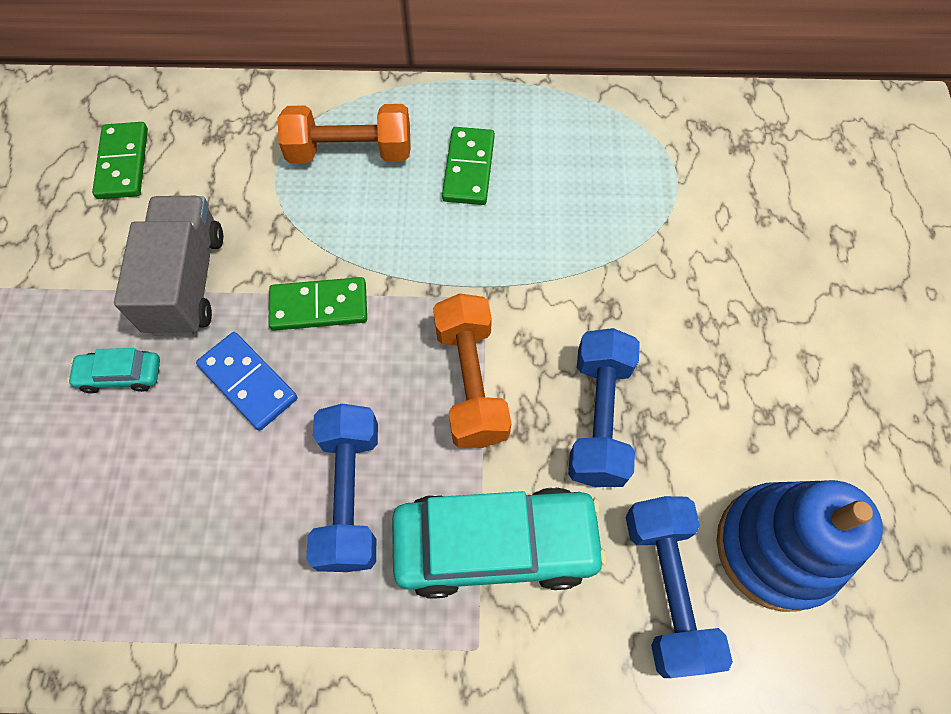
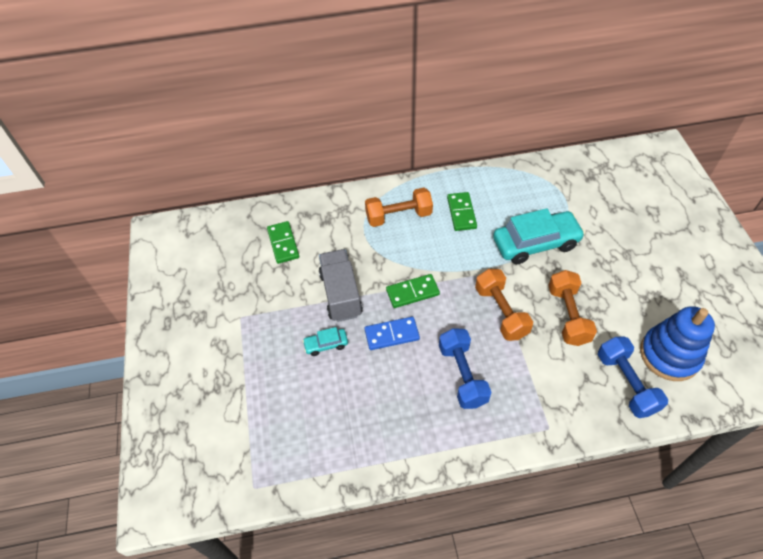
camera: 10 degrees left, 10 degrees down
(248, 382) = (392, 334): blue domino -> blue domino turned 45 degrees counterclockwise
(495, 545) = (540, 382): turquoise car -> turquoise car (535, 243)
(599, 418) = (568, 315): blue dumbbell -> orange dumbbell

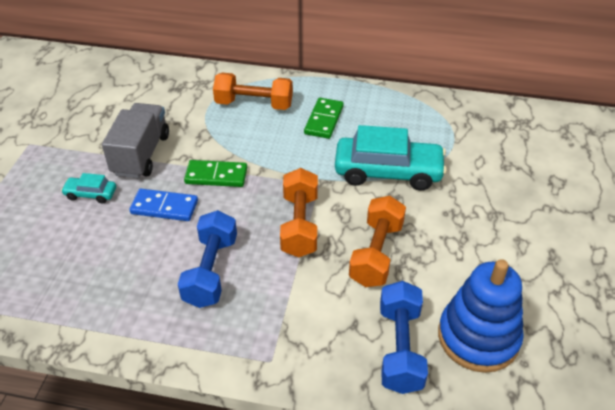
camera: 20 degrees right, 10 degrees down
(283, 243) = (120, 95): green domino -> none

